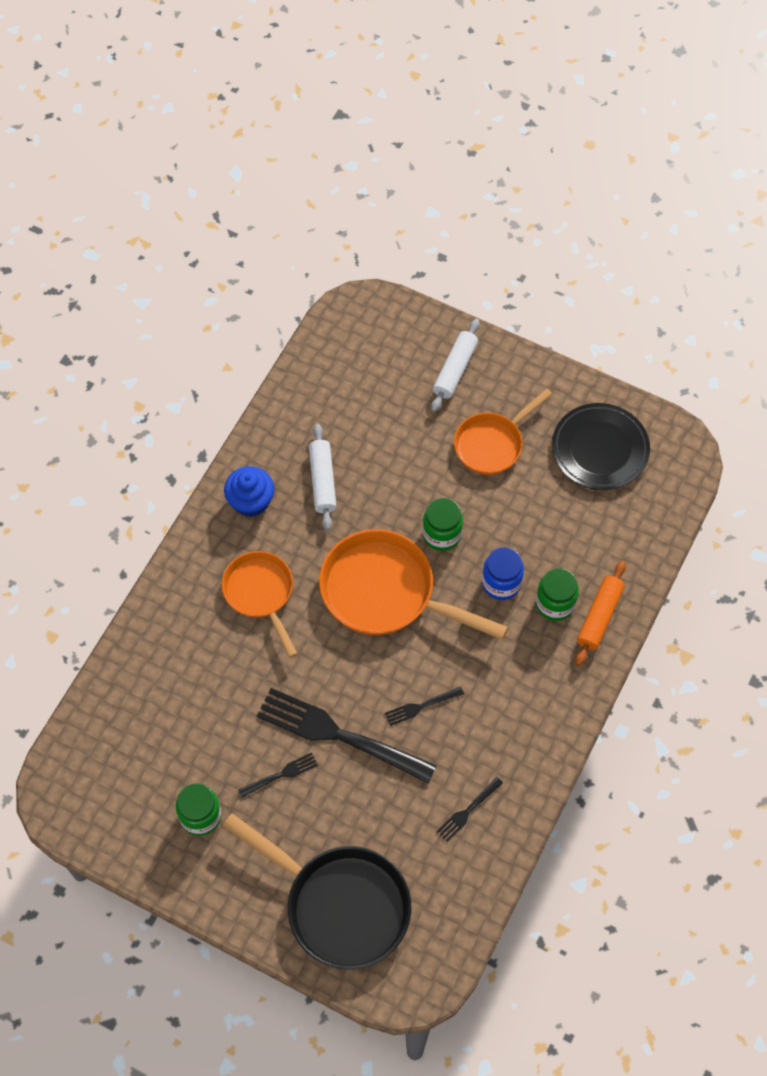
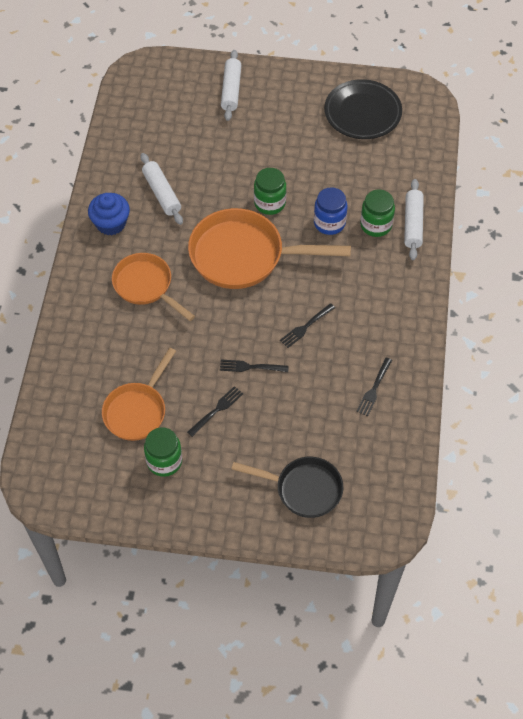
camera: 20 degrees left, 5 degrees down
(339, 735) = (251, 367): black fork -> black fork, size x0.44
(339, 904) = (303, 489): black pan -> black pan, size x0.63
(492, 444) = (281, 131): orange pan -> orange pan (137, 410)
(599, 617) = (413, 224): orange rolling pin -> white rolling pin

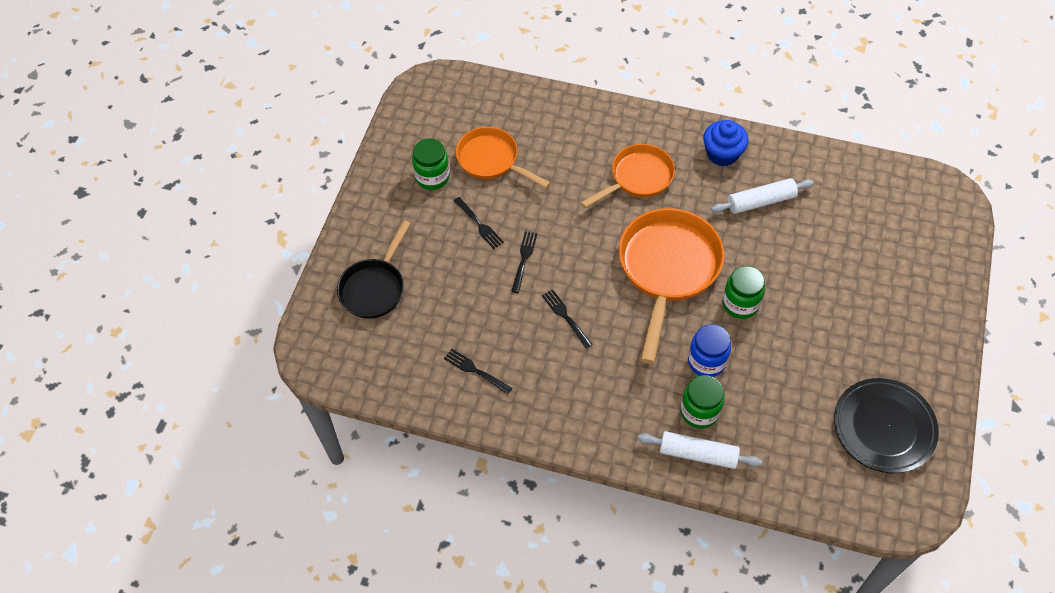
camera: 100 degrees right, 0 degrees up
(231, 90) = (919, 285): white rolling pin -> none

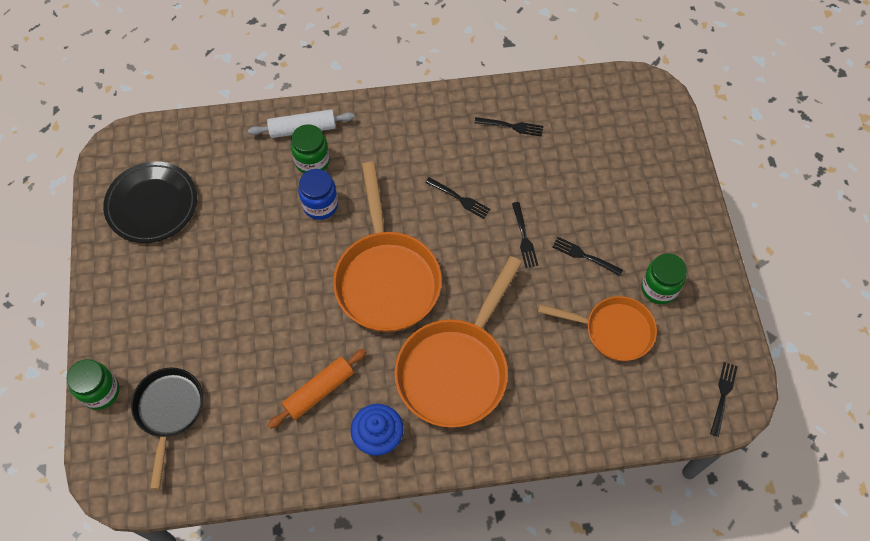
camera: 155 degrees right, 5 degrees up
(375, 288) = (638, 162): black pan -> black pan (169, 412)
(436, 89) = (723, 396): none -> black fork
(637, 178) = (456, 369): orange pan -> orange pan, size x1.59
(740, 304) = (306, 270): green jar -> green jar (100, 392)
(761, 201) = (319, 391): white rolling pin -> orange rolling pin

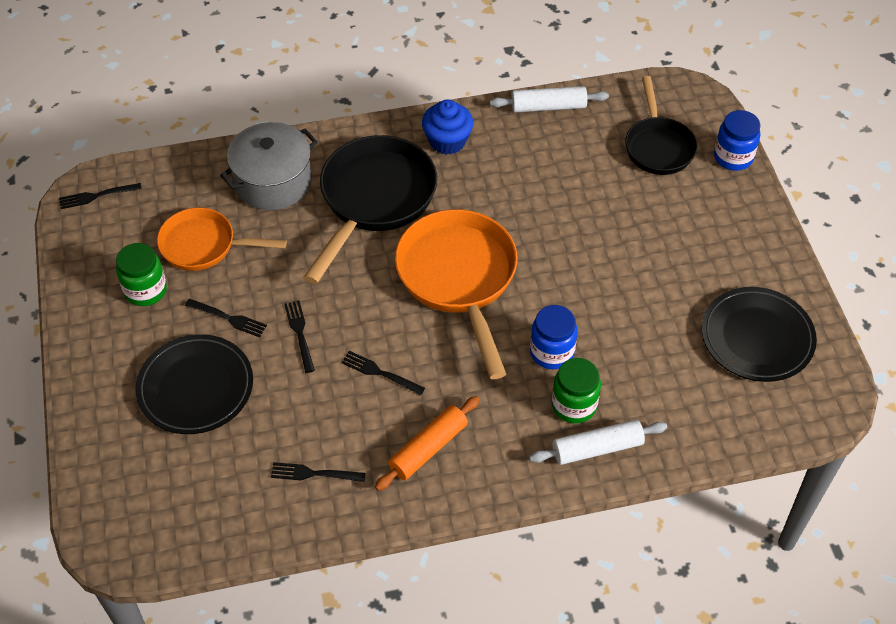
camera: 175 degrees right, 10 degrees down
(100, 392) = (733, 157): green jar -> blue jar
(266, 476) = (548, 106): none -> white rolling pin
(319, 391) = (513, 172): orange rolling pin -> orange rolling pin (428, 449)
(456, 369) = (374, 200): orange pan -> black pan
(553, 399) = (273, 182): none -> grey pot
(605, 197) = (195, 388): none -> black plate
(723, 396) = (97, 196): black fork -> black fork turned 60 degrees clockwise

